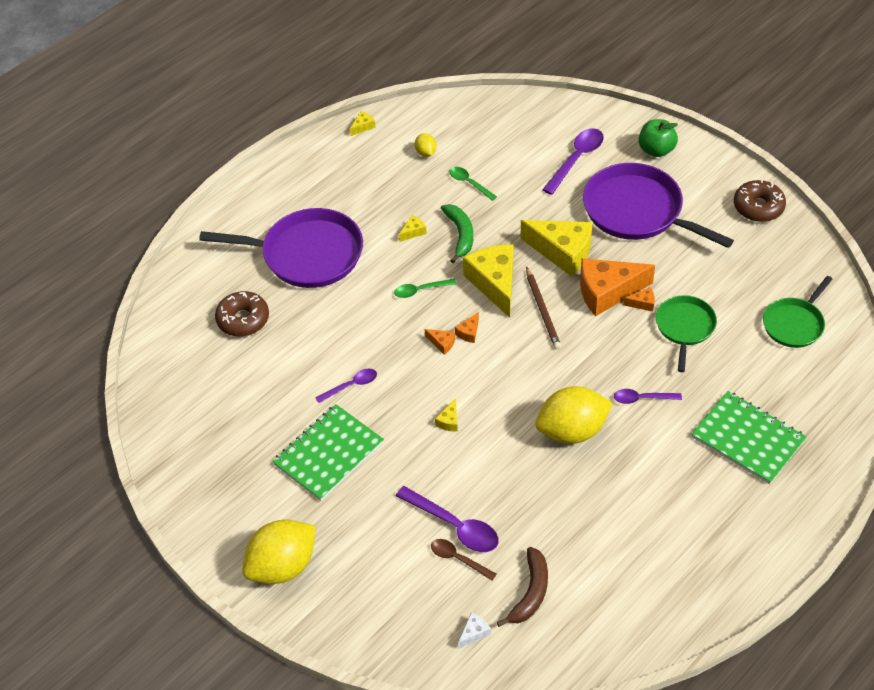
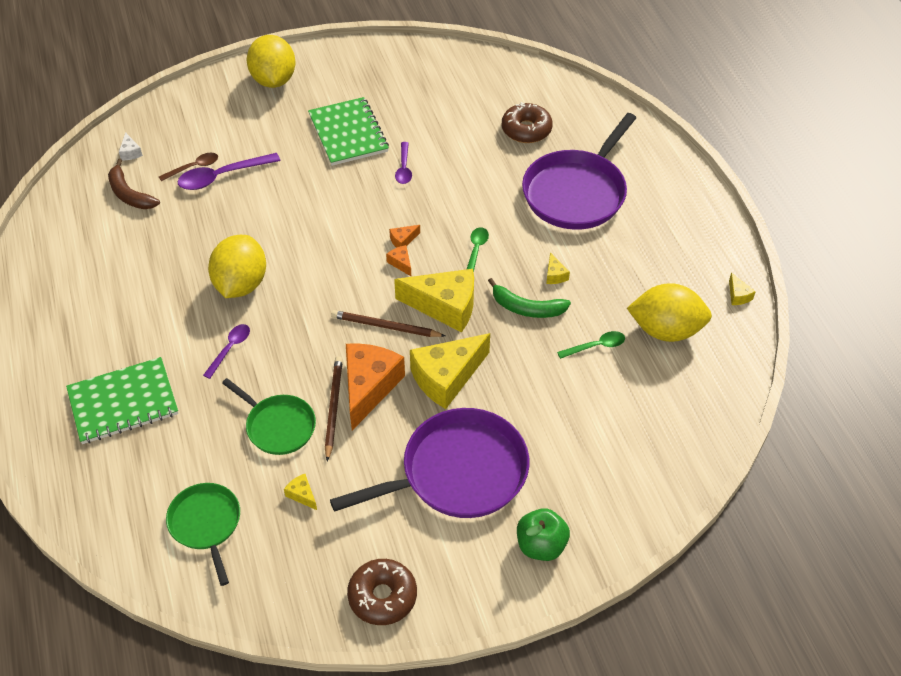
camera: 115 degrees right, 0 degrees up
(426, 153) = (666, 330): yellow lemon -> yellow lemon, size x2.21
(449, 421) = (318, 212): yellow cheese -> yellow cheese (302, 495)
(576, 159) = (574, 458): purple spoon -> none
(642, 303) = (333, 408): orange cheese -> brown pencil

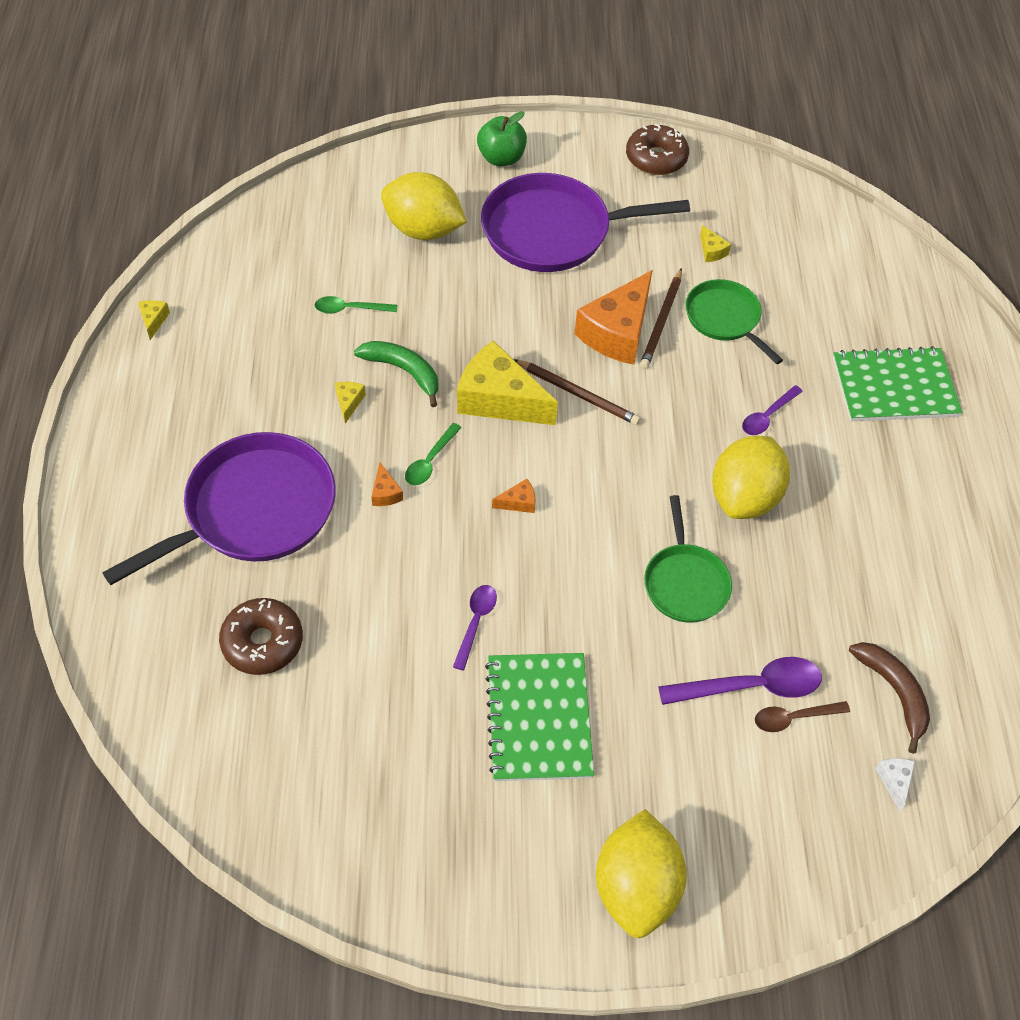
camera: 165 degrees left, 5 degrees up
(206, 524) = (809, 250): green pan -> green pan (685, 583)
(401, 263) = (532, 470): orange cheese -> orange cheese (385, 493)
(446, 377) = (529, 320): yellow cheese -> none
(666, 330) = (262, 305): yellow lemon -> yellow lemon (423, 230)

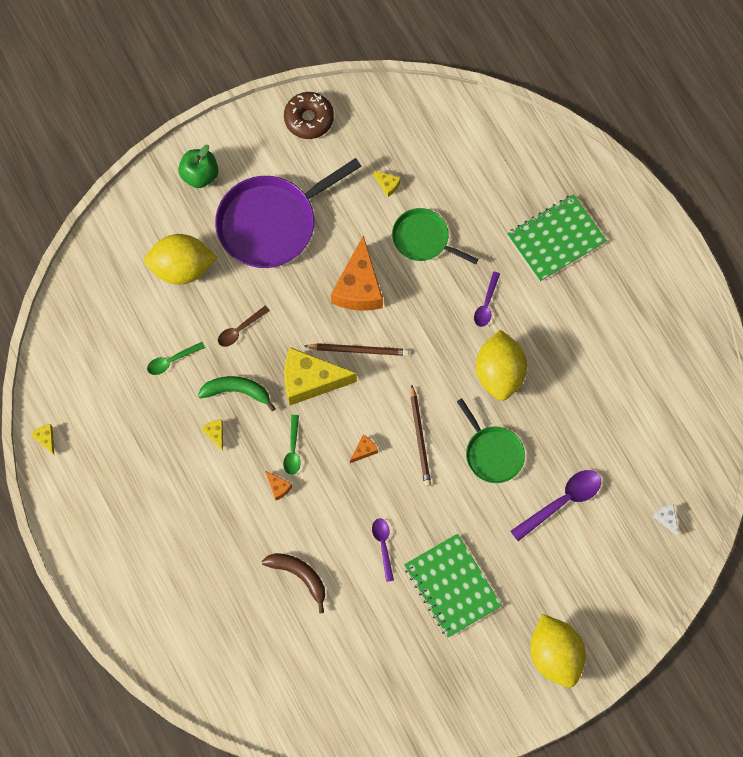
camera: 25 degrees left, 15 degrees up
(254, 510) = (204, 542): purple pan -> none
(262, 642) = (266, 625): brown donut -> none
(662, 321) = (383, 263): brown pencil -> brown pencil (420, 437)
(793, 718) = (594, 509): brown spoon -> brown spoon (239, 330)
(894, 692) = (644, 462): brown banana -> brown banana (299, 576)

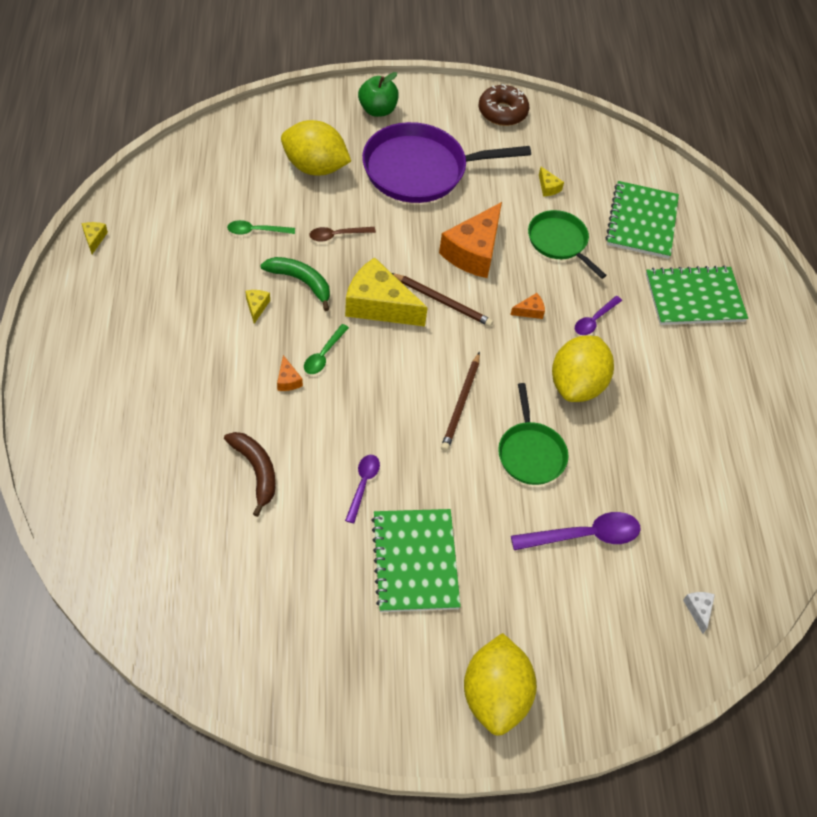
camera: 20 degrees right, 15 degrees down
(364, 450) = (396, 388): orange cheese -> orange cheese (530, 311)
(481, 181) = (642, 221): none -> green notebook

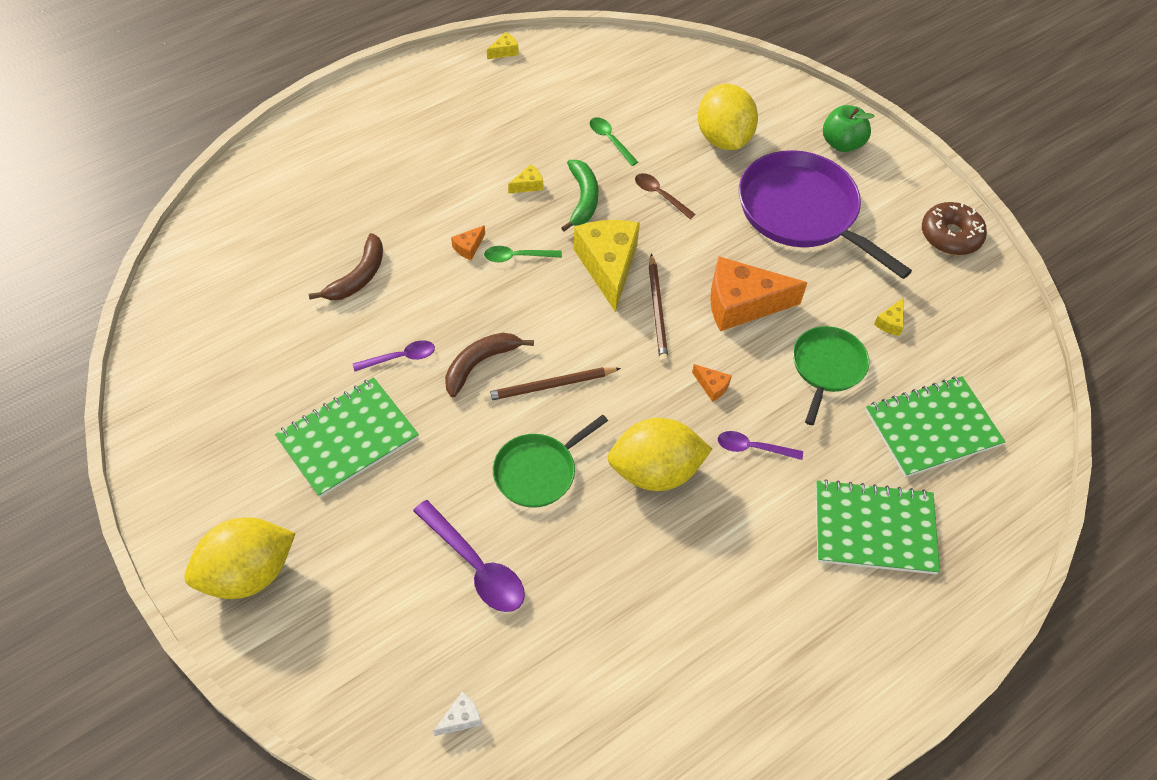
camera: 60 degrees right, 0 degrees up
(408, 435) = (480, 364): none -> brown banana
(694, 298) = (874, 529): green notebook -> green notebook turned 45 degrees counterclockwise

